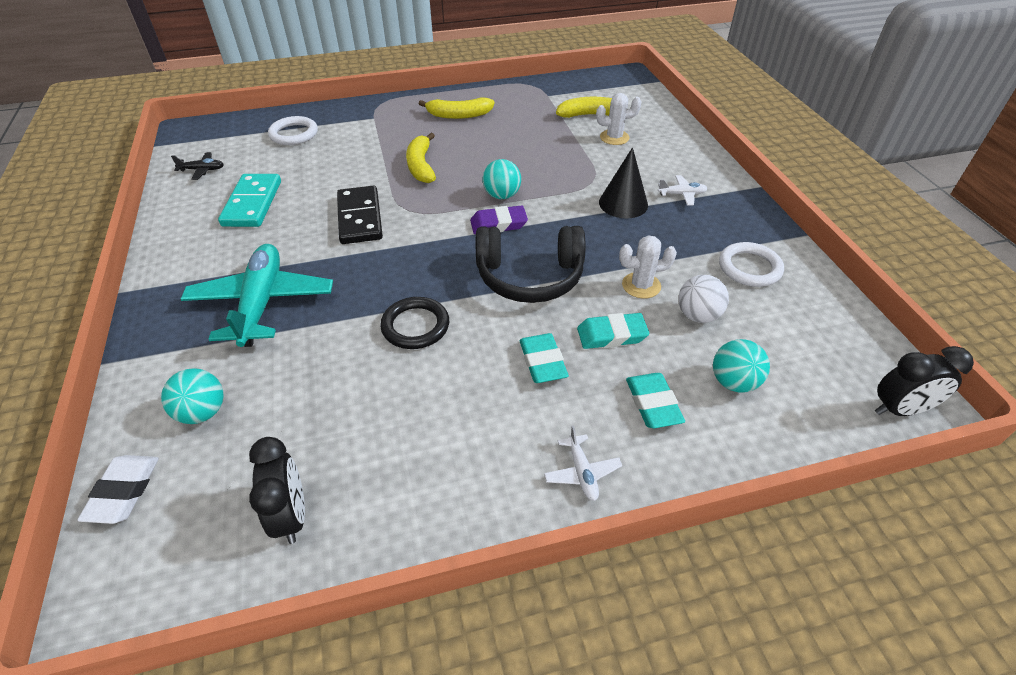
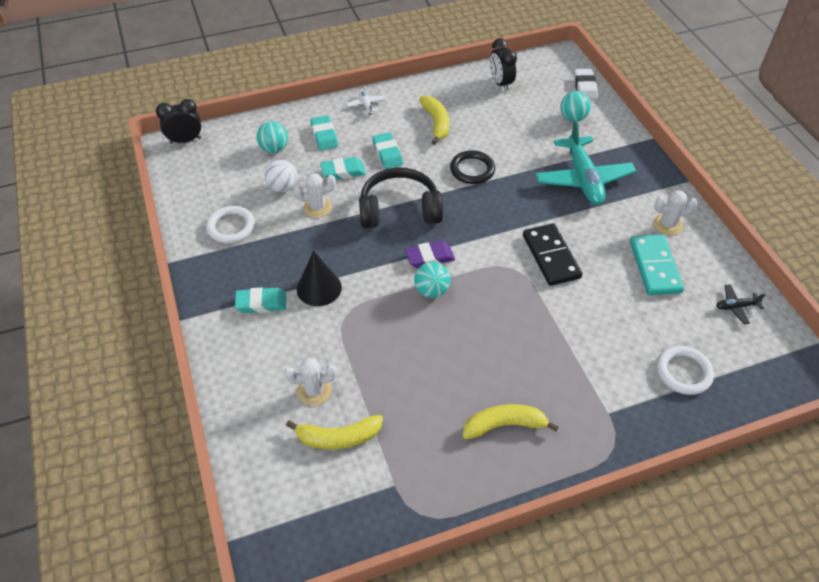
camera: 175 degrees right, 5 degrees up
(199, 242) = (667, 224): none -> white cactus
(421, 166) = (520, 327): yellow banana -> yellow banana (436, 123)
(682, 194) = (261, 303): white plane -> turquoise eraser

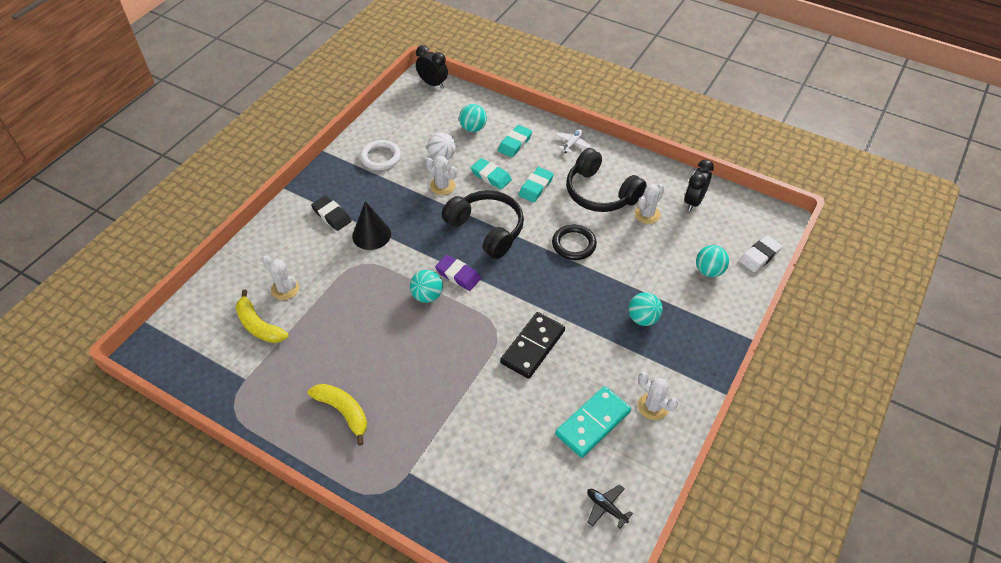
camera: 50 degrees right, 0 degrees up
(261, 303) = (332, 215): turquoise eraser -> black eraser
(436, 123) = (600, 193): yellow banana -> black headphones
(486, 113) = (647, 214): none -> white cactus
(583, 179) = (643, 318): turquoise plane -> turquoise ball
(683, 372) = (495, 504): white ring -> none

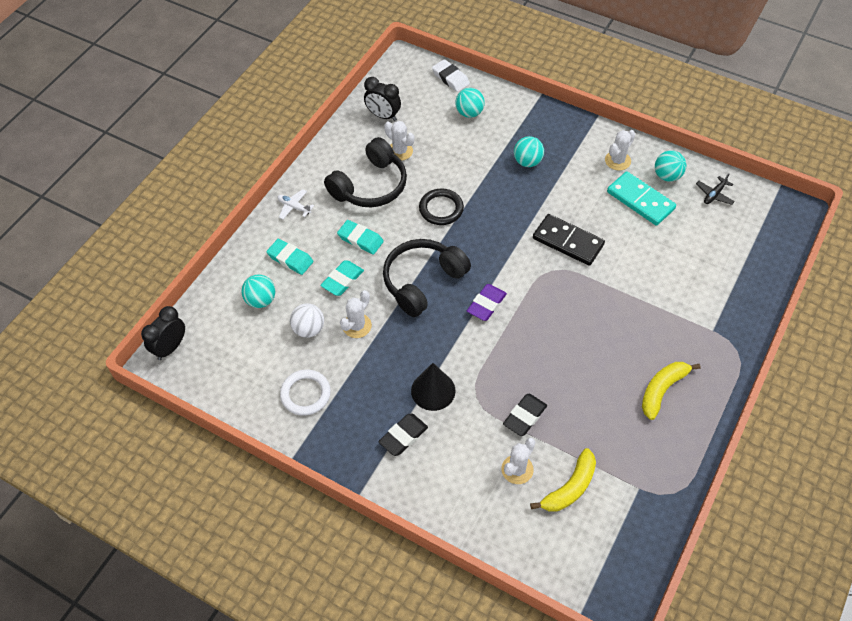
camera: 90 degrees left, 5 degrees up
(335, 297) = (524, 416): none -> black eraser
(427, 296) = (515, 330): turquoise ball -> turquoise ball (667, 176)

